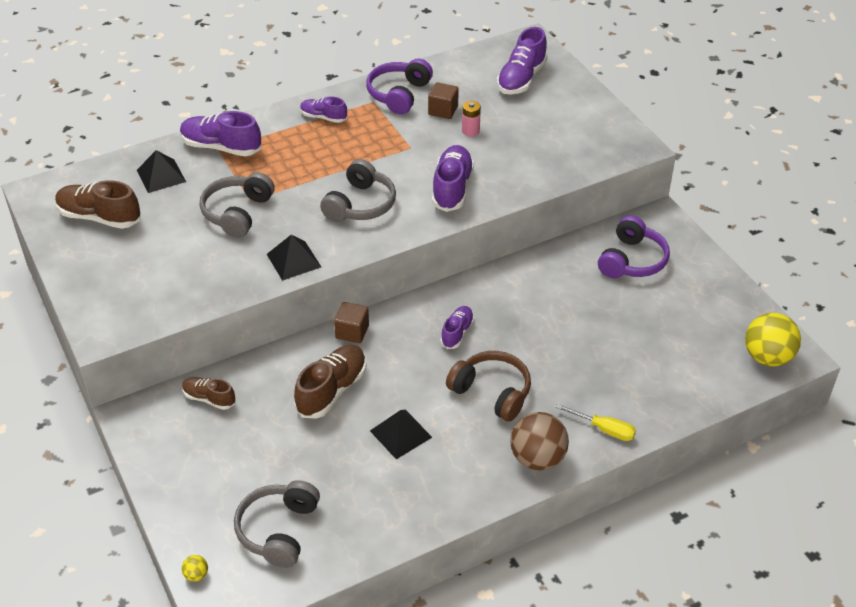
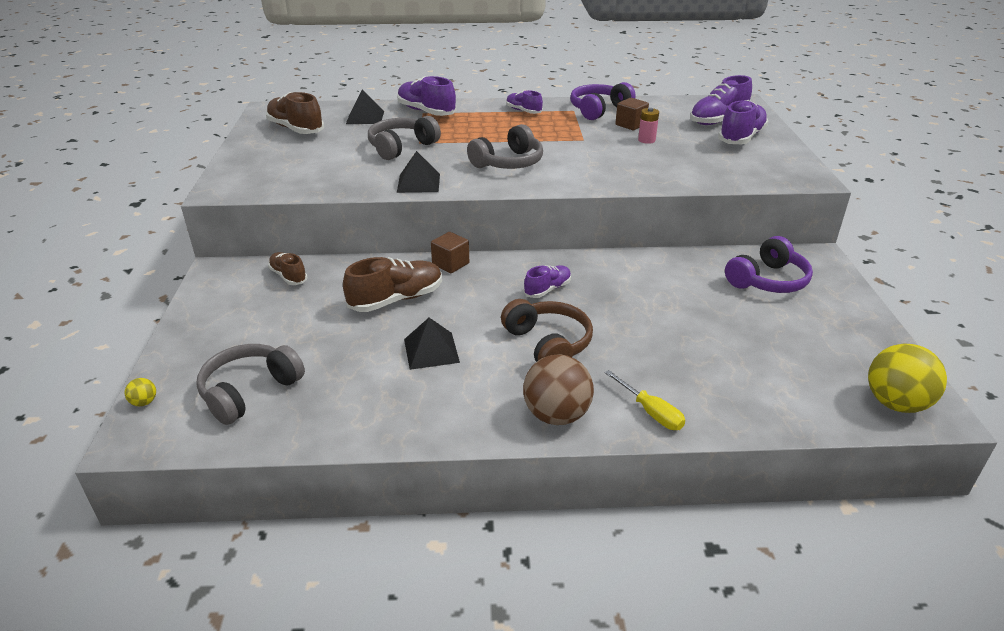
camera: 25 degrees right, 10 degrees down
(452, 188) = (601, 169): purple shoe -> purple shoe (741, 138)

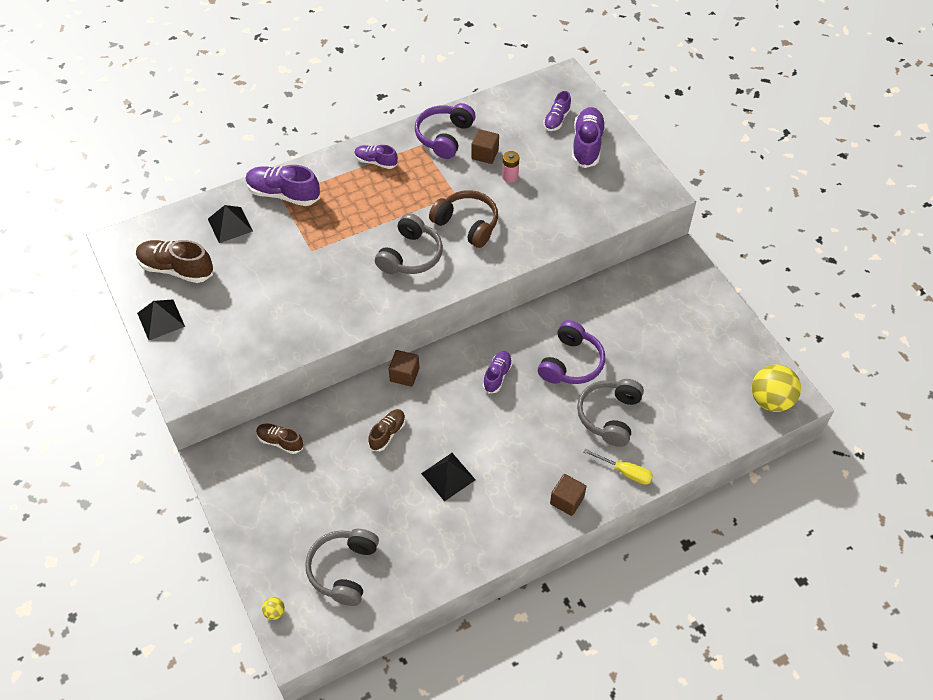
camera: 25 degrees left, 20 degrees up
(396, 299) = (387, 433): brown shoe -> brown shoe, size x0.60
(401, 147) = (300, 264): grey headphones -> grey headphones (609, 416)
(418, 183) = (351, 314): black pyramid -> black pyramid (161, 319)
(548, 344) = (528, 435): brown headphones -> brown headphones (467, 224)
(556, 415) = (567, 500): brown ball -> brown cube
(718, 120) = (556, 120): purple shoe -> purple shoe, size x0.60
(768, 280) = (653, 302): purple headphones -> purple headphones (571, 363)

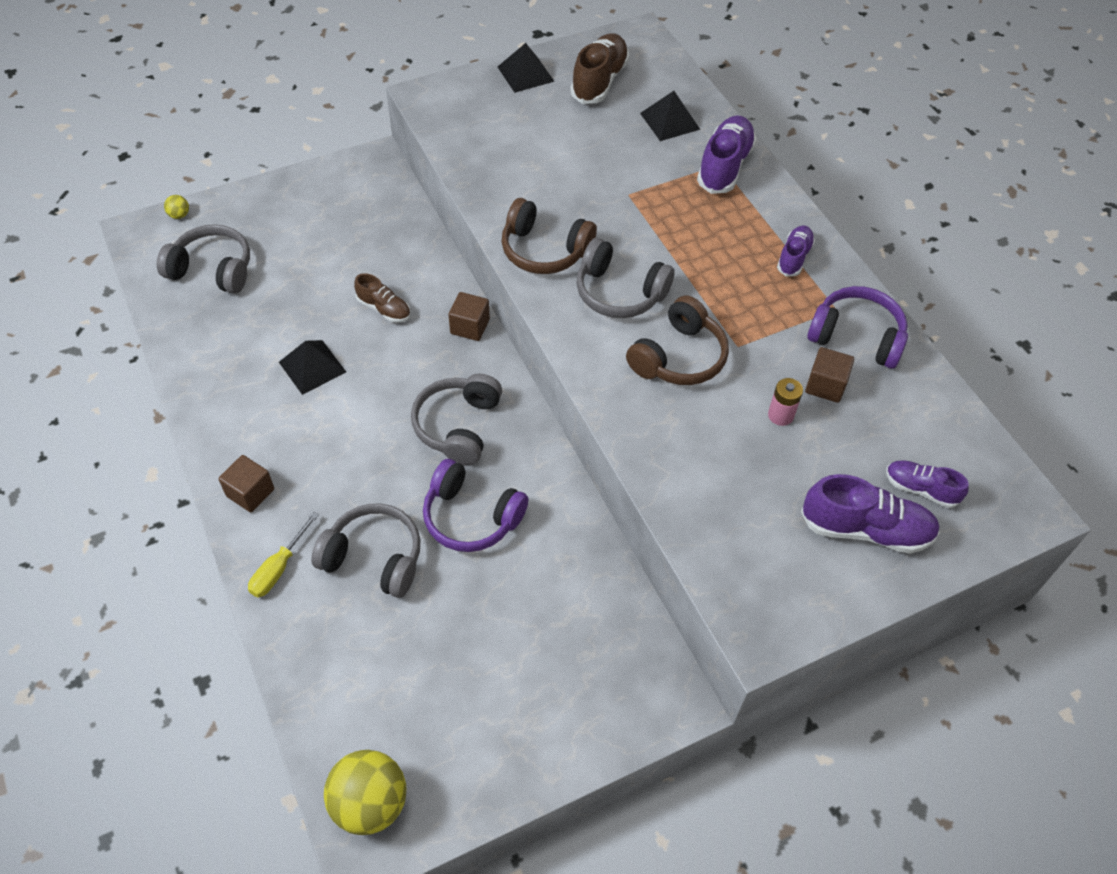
camera: 90 degrees right, 0 degrees up
(280, 442) = (388, 213): brown shoe -> none
(370, 300) = (544, 250): none -> brown headphones
(497, 376) = (458, 426): purple shoe -> grey headphones

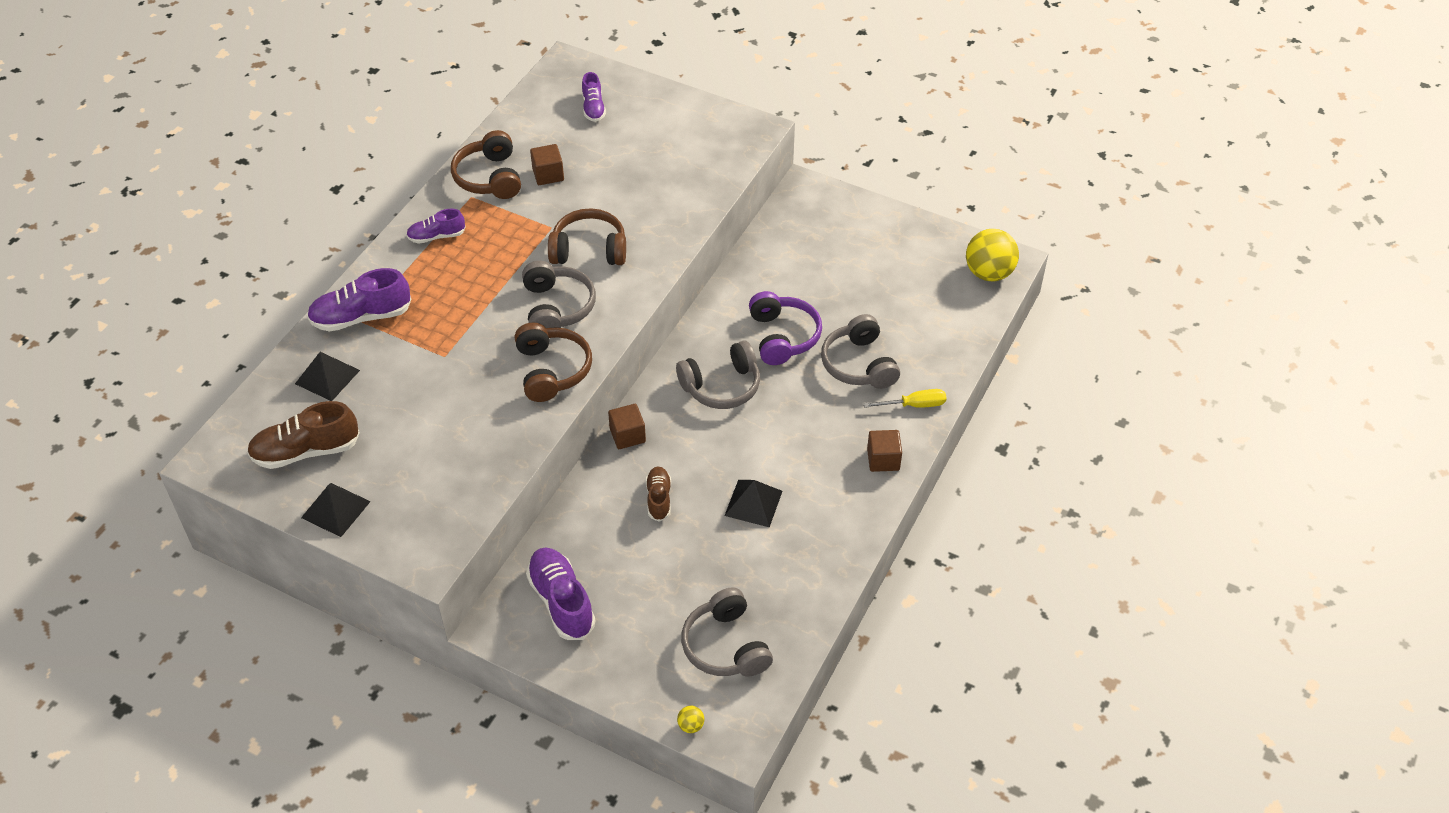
camera: 125 degrees left, 5 degrees down
(780, 415) = (593, 184): pink battery -> none
(856, 336) = (489, 177): purple headphones -> brown headphones
(865, 529) = (645, 118): purple shoe -> purple shoe (561, 601)

